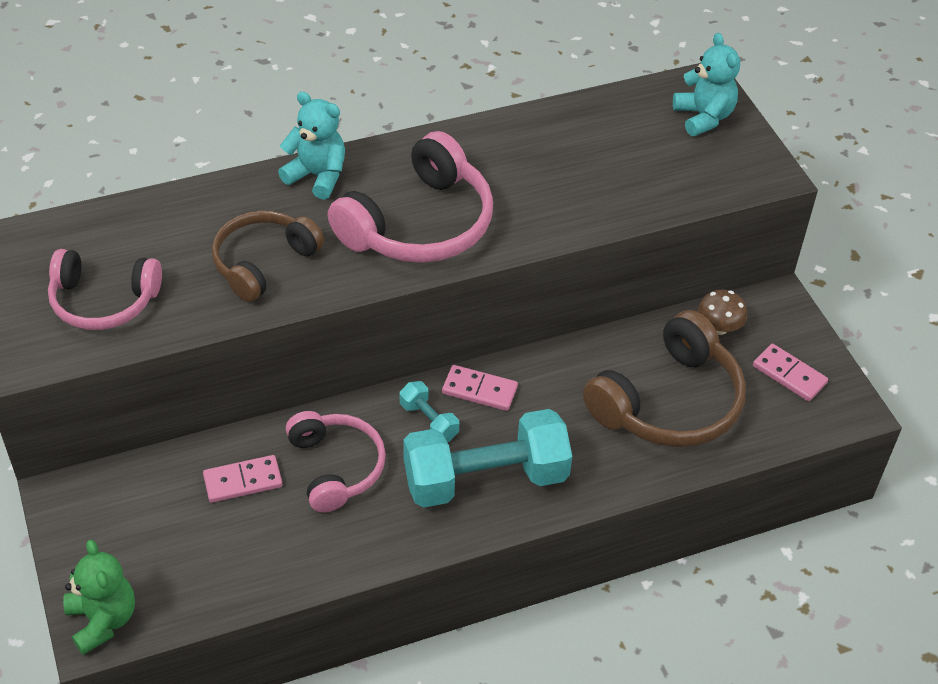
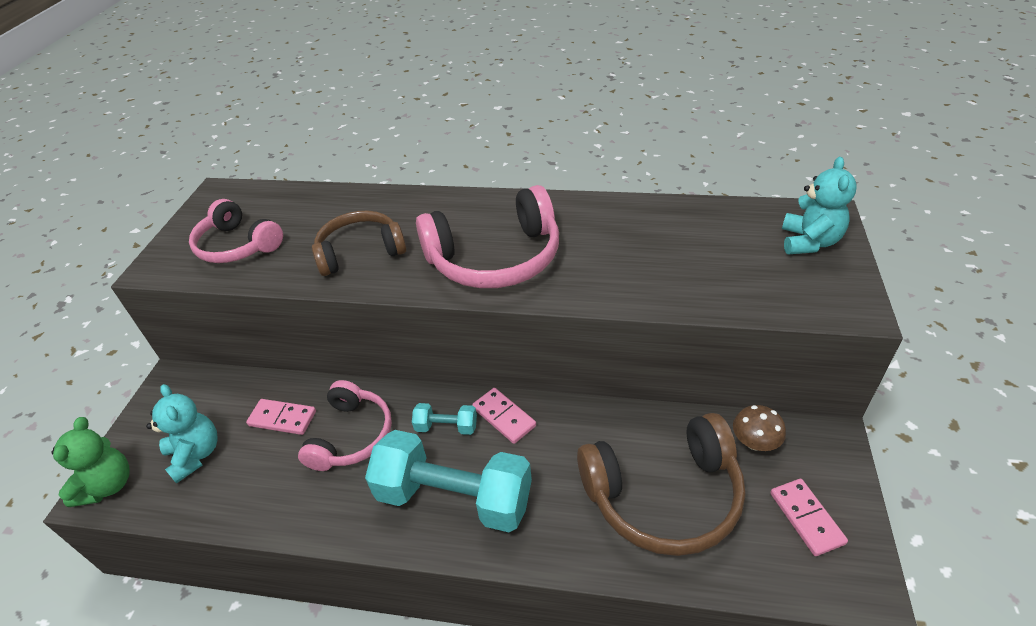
camera: 35 degrees right, 5 degrees down
(317, 176) = (450, 204): turquoise teddy bear -> turquoise teddy bear (195, 455)
(429, 421) = (446, 427): turquoise dumbbell -> turquoise dumbbell turned 75 degrees counterclockwise

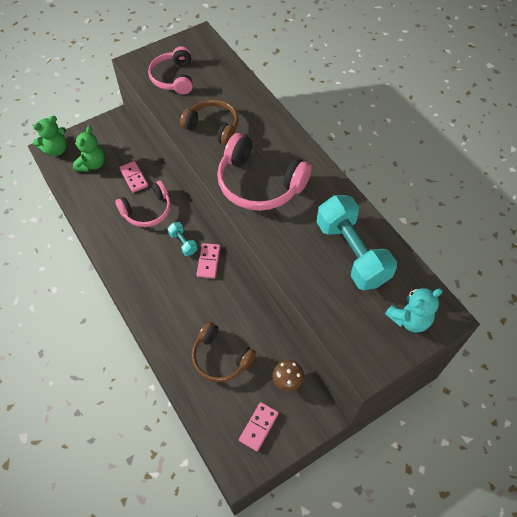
camera: 45 degrees right, 15 degrees up
(195, 455) = (92, 164): turquoise teddy bear -> green teddy bear
(454, 497) = (150, 274): turquoise dumbbell -> turquoise dumbbell (351, 252)
(664, 496) = (220, 358): brown headphones -> brown headphones, size x0.66

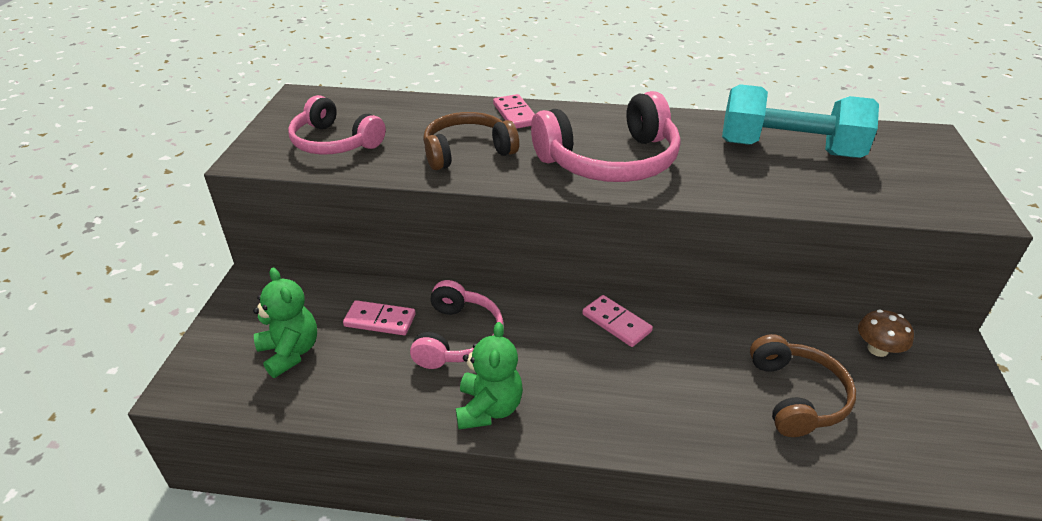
camera: 50 degrees left, 20 degrees down
(56, 150) = (197, 380): green teddy bear -> green teddy bear (489, 408)
(183, 243) = (557, 331): turquoise dumbbell -> none
(220, 358) = (797, 396): brown headphones -> brown headphones turned 75 degrees counterclockwise
(258, 427) = (944, 417): pink domino -> pink domino (515, 114)
(409, 319) = (920, 157): turquoise teddy bear -> none

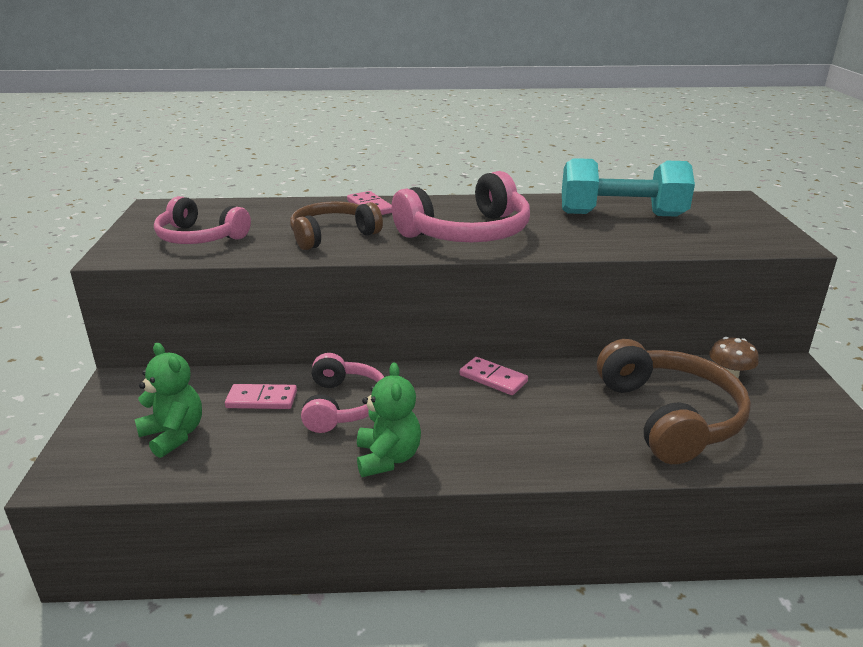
camera: 10 degrees left, 10 degrees down
(797, 396) = (670, 416): brown headphones -> brown headphones, size x1.51

